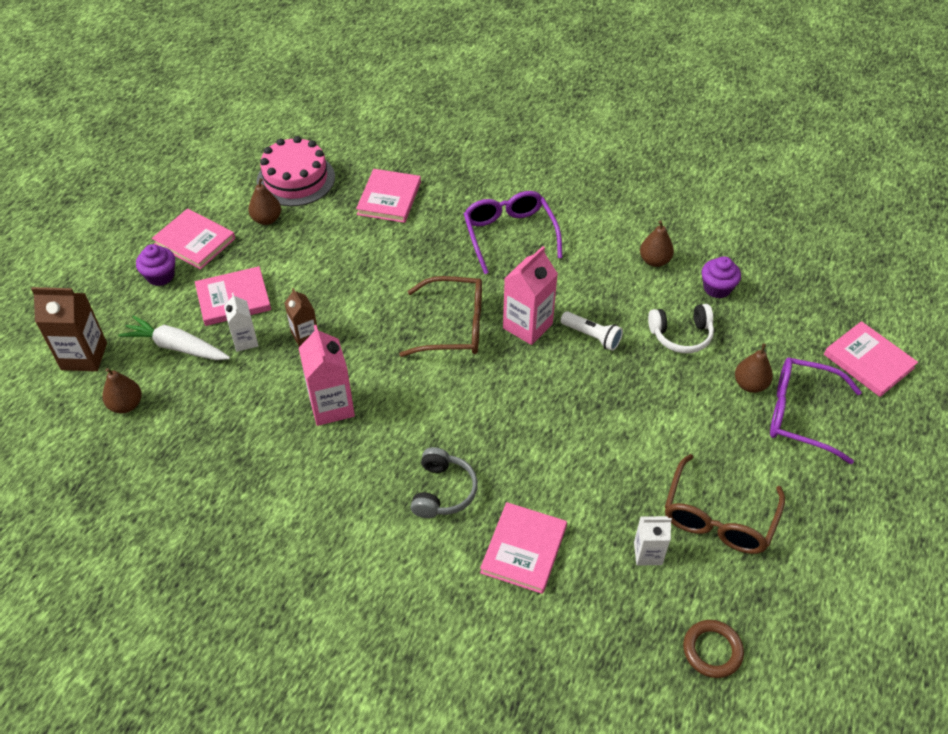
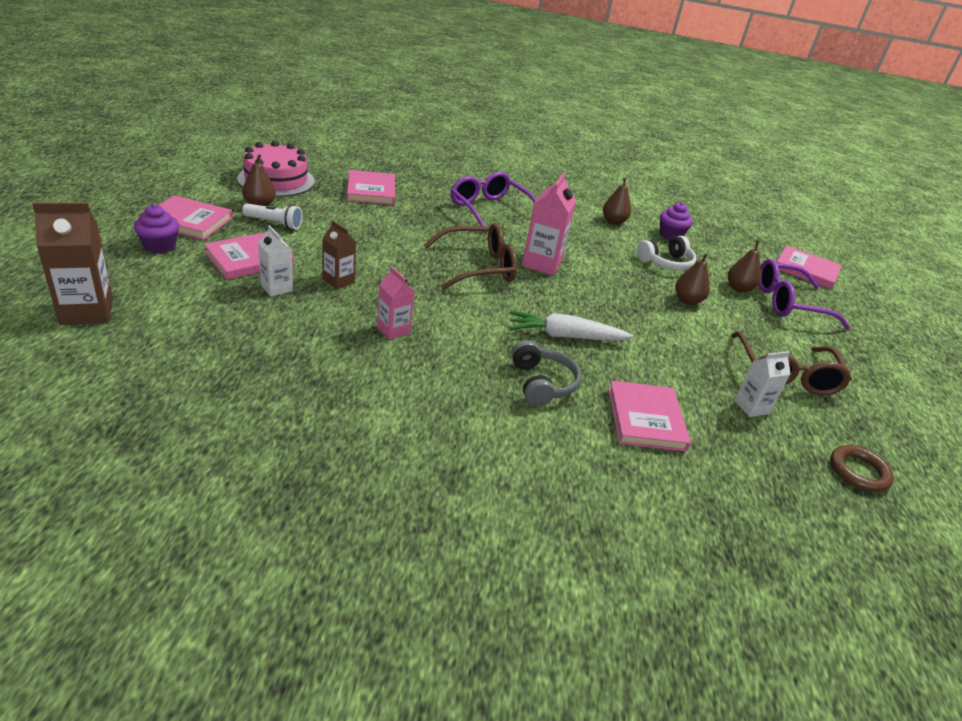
camera: 25 degrees left, 15 degrees down
(126, 405) = (155, 348): brown pear -> brown pear (687, 301)
(177, 347) = (200, 297): white carrot -> white carrot (565, 336)
(331, 406) = (393, 330): pink carton -> pink carton, size x0.61
(592, 336) = (598, 267): white flashlight -> white flashlight (274, 223)

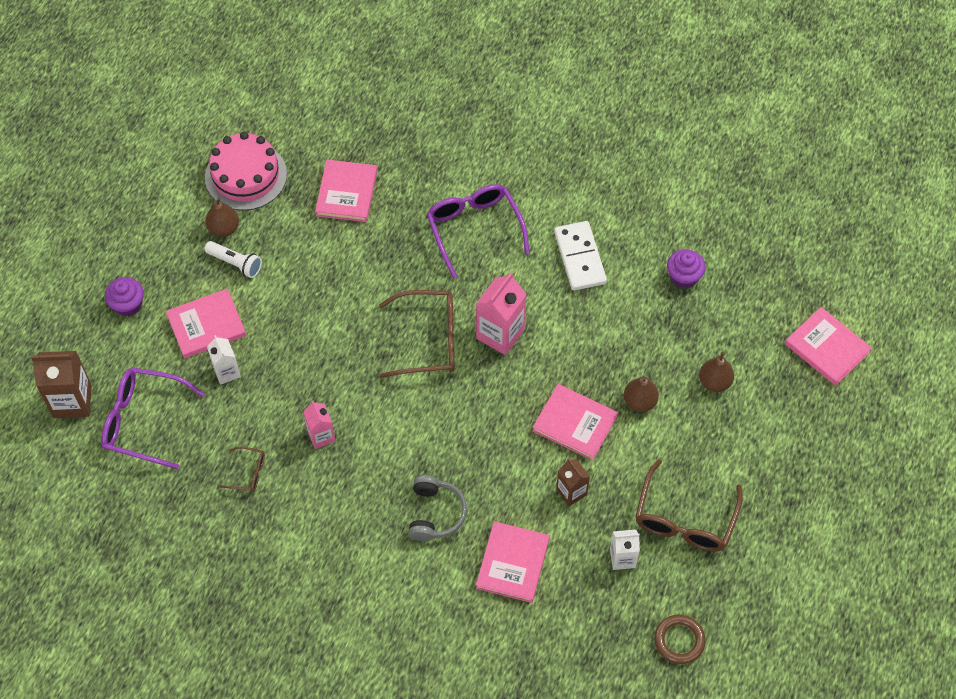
camera: 20 degrees right, 25 degrees up
(189, 221) = (154, 261): pink book -> pink book (574, 423)
(315, 361) = (247, 473): none -> brown glasses
(338, 281) = (284, 361): brown carton -> brown carton (571, 492)
(565, 336) = (481, 452): white carrot -> none
(584, 225) = (580, 257): none -> white domino
(613, 221) = (621, 249): brown pear -> none
(666, 263) = (649, 333): white headphones -> none
(789, 303) = (762, 410): purple glasses -> purple glasses (144, 421)

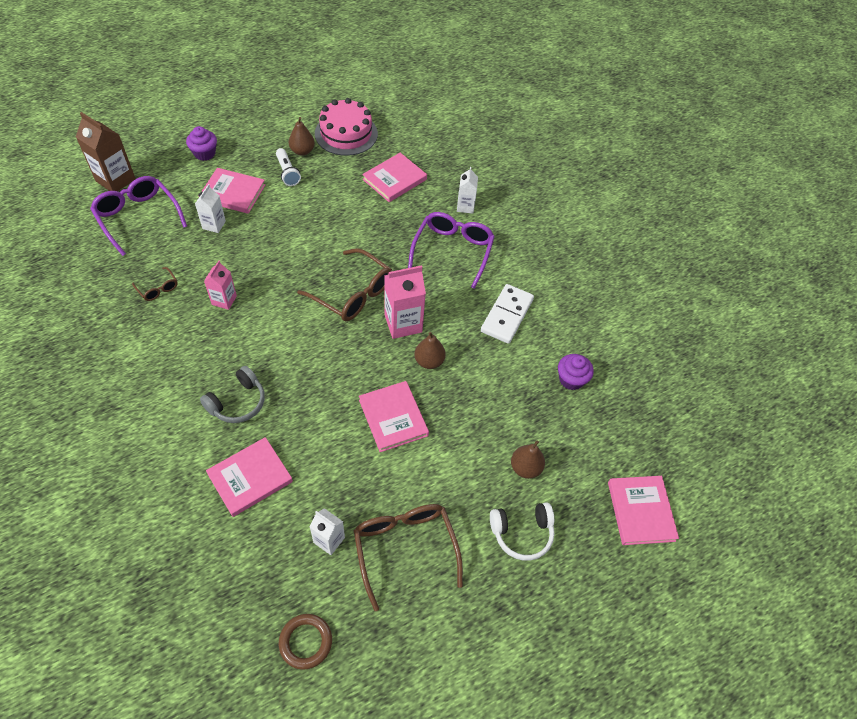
camera: 35 degrees right, 5 degrees down
(441, 173) = (465, 206): none -> white carton
(571, 492) = (342, 462): brown carton -> none
(639, 402) = (455, 439): brown pear -> brown pear (429, 361)
(685, 518) = (405, 549): brown glasses -> brown glasses turned 105 degrees clockwise
(757, 435) = (522, 533): none -> white headphones

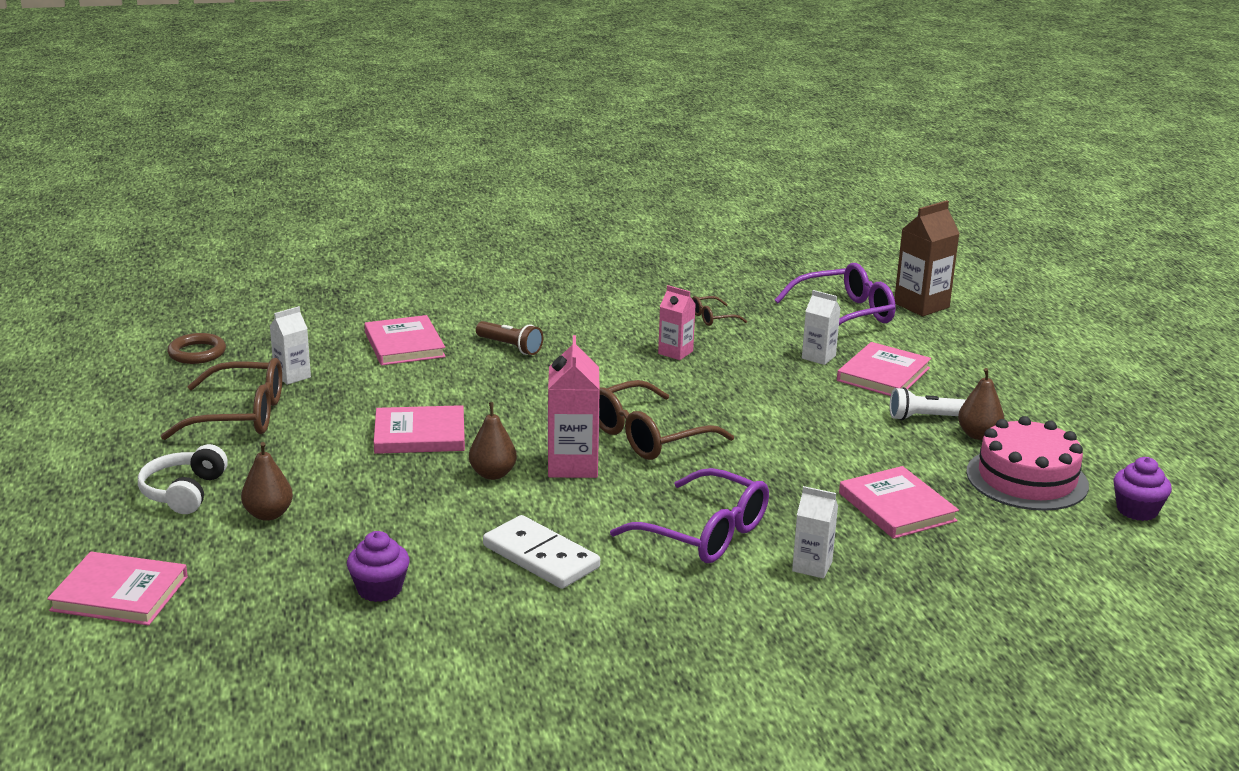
camera: 110 degrees right, 30 degrees down
(204, 153) = (975, 362): purple cupcake -> purple cupcake (1137, 510)
(237, 402) = (510, 347): grey headphones -> brown flashlight

